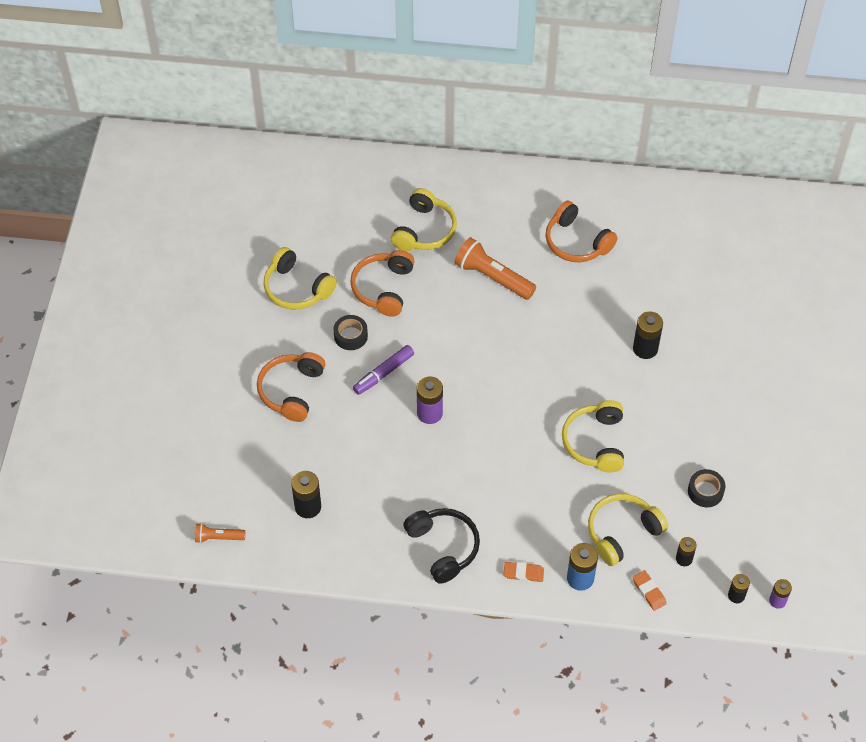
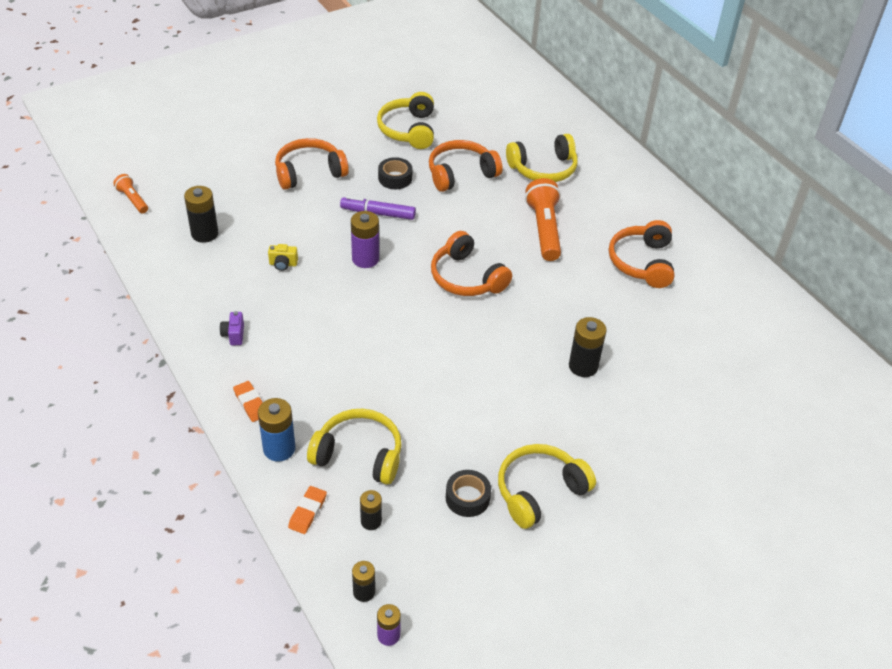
camera: 50 degrees right, 10 degrees down
(390, 472) = (283, 264): none -> yellow camera
(443, 547) = (234, 335): black headphones -> purple camera
(503, 361) = (466, 278): none -> orange headphones
(595, 442) = (442, 382): yellow headphones -> yellow headphones (539, 491)

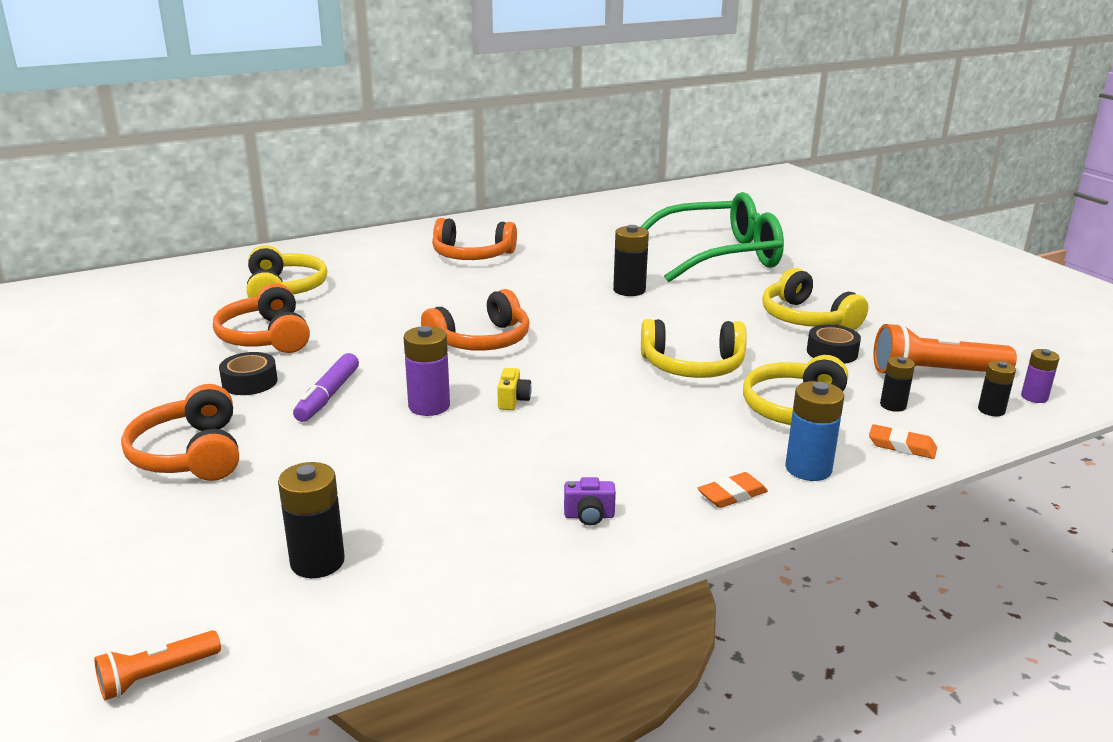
camera: 85 degrees left, 20 degrees down
(283, 264) = (425, 474): yellow camera -> yellow camera (513, 401)
(408, 130) = (133, 370): yellow headphones -> yellow headphones (692, 366)
(544, 229) = (402, 295): orange flashlight -> orange flashlight (935, 373)
(692, 442) = (720, 255): none -> green glasses

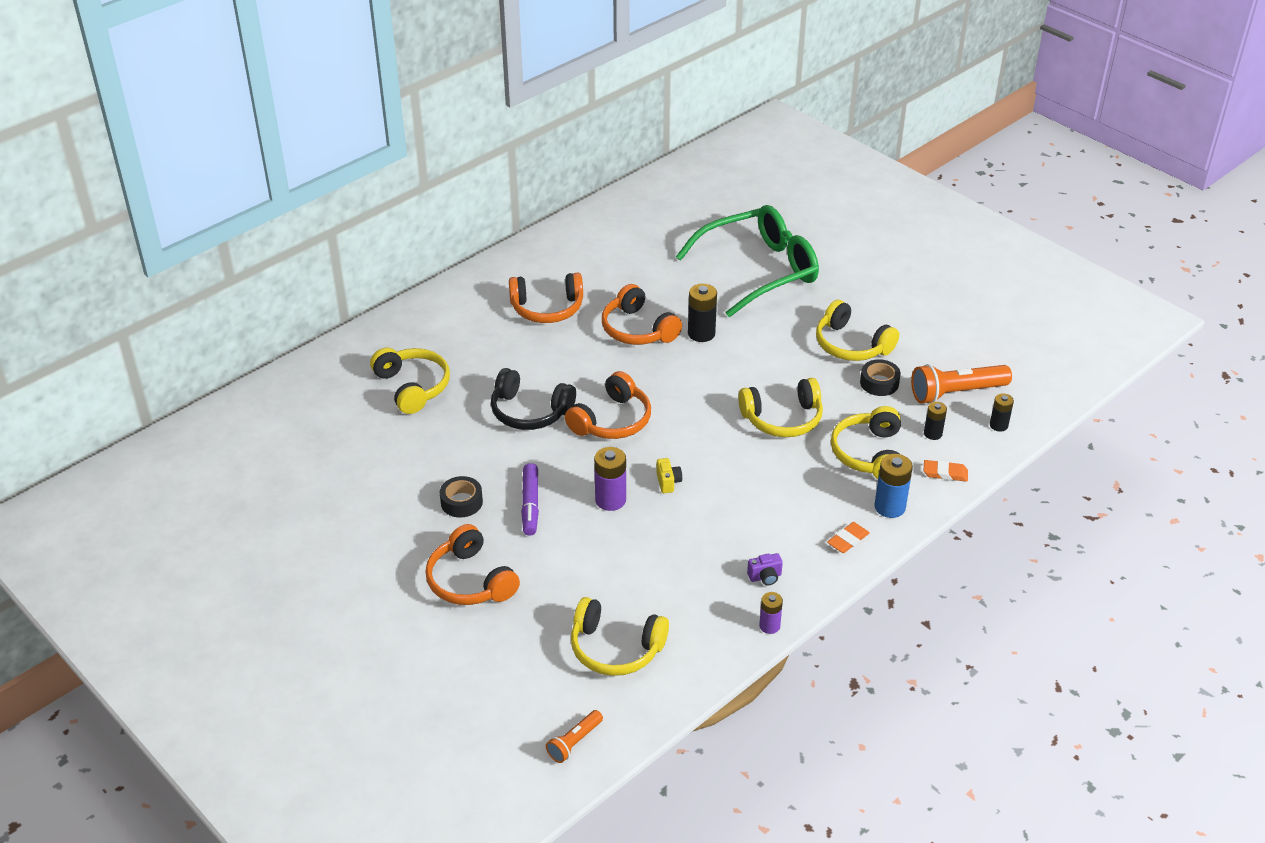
camera: 15 degrees left, 15 degrees up
(265, 337) = (438, 449): orange headphones -> orange headphones (637, 329)
(317, 562) = (615, 648): black battery -> yellow headphones
(392, 322) = (529, 412): none -> black headphones
(1034, 397) = (1026, 406): purple battery -> purple battery (769, 626)

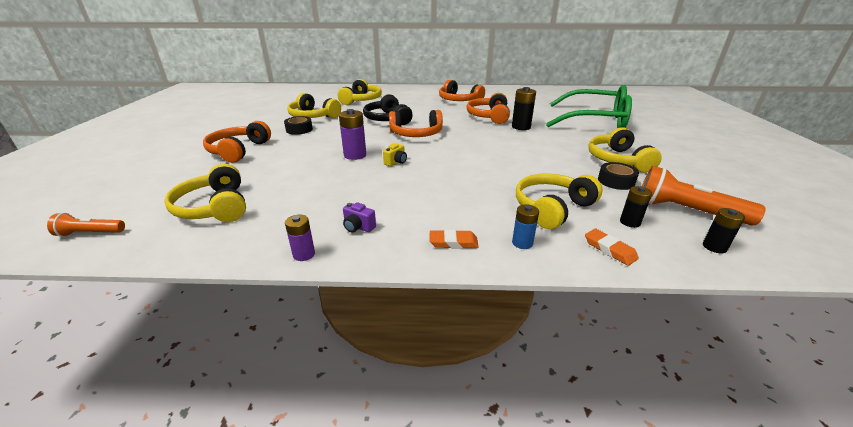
camera: 45 degrees right, 10 degrees down
(530, 505) = (320, 141): purple marker -> none
(783, 419) = (513, 168): yellow headphones -> yellow headphones (313, 116)
(889, 507) = (522, 243): blue battery -> blue battery, size x0.62

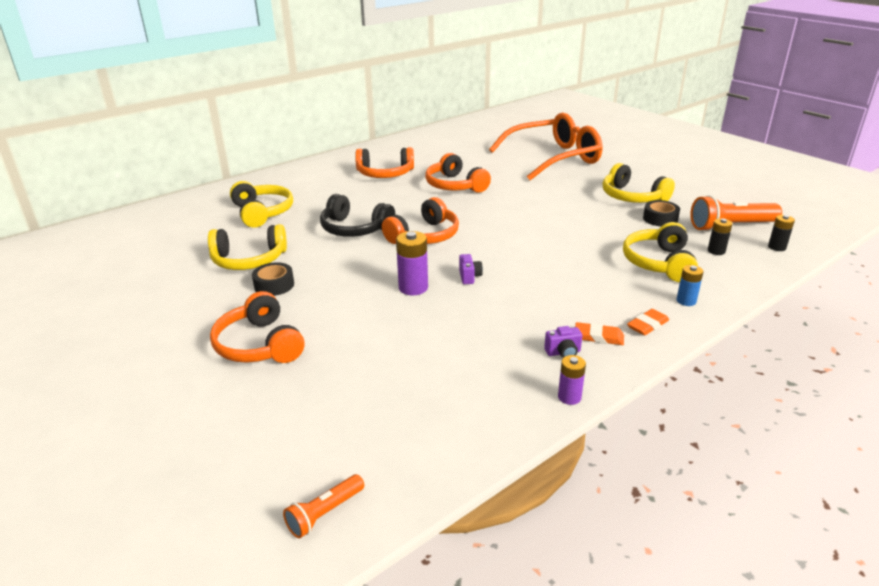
camera: 40 degrees left, 0 degrees up
(214, 207) = (395, 412): yellow headphones -> none
(396, 162) = (469, 277): yellow camera -> purple camera
(521, 127) = (506, 189): black battery -> none
(594, 120) = (554, 158): green glasses -> orange glasses
(609, 249) = (735, 278): orange eraser -> orange eraser (598, 337)

